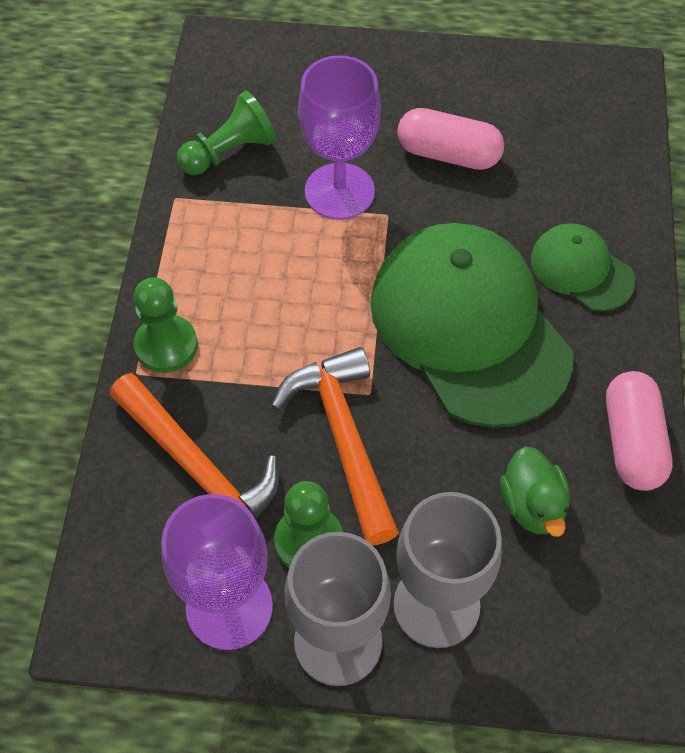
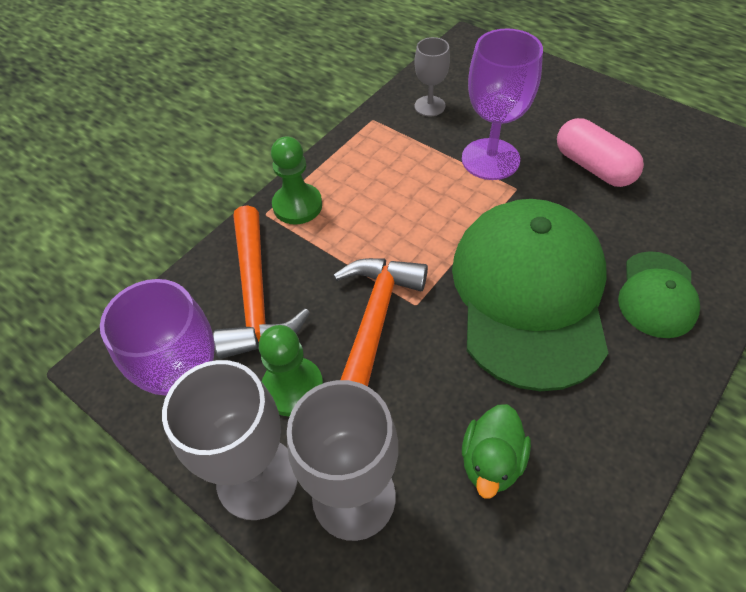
camera: 35 degrees right, 5 degrees down
(229, 152) = (429, 106): green pawn -> grey goblet
(581, 270) = (657, 294): green cap -> green cap turned 150 degrees counterclockwise
(632, 442) = (620, 457): pink capsule -> none

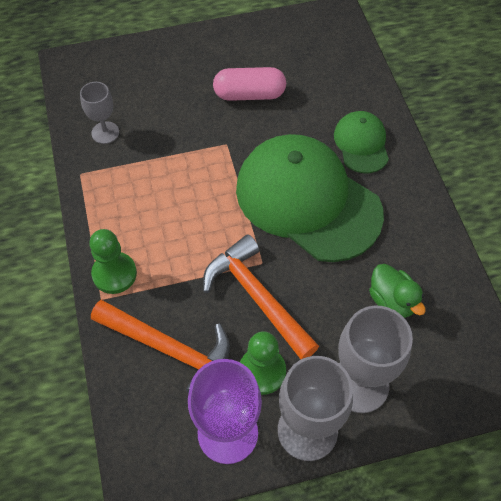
camera: 55 degrees left, 5 degrees up
(490, 159) = (189, 138): purple goblet -> none
(657, 294) = (361, 144): green cap -> green cap turned 150 degrees counterclockwise

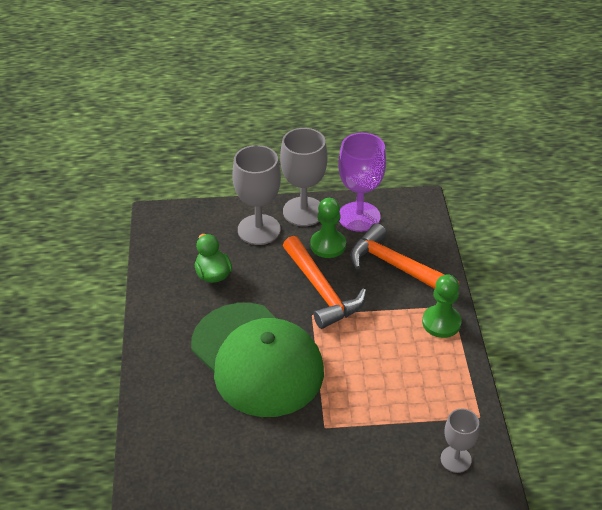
camera: 170 degrees left, 15 degrees down
(249, 94) = (288, 483): pink capsule -> none
(361, 144) = (184, 407): green cap -> none

